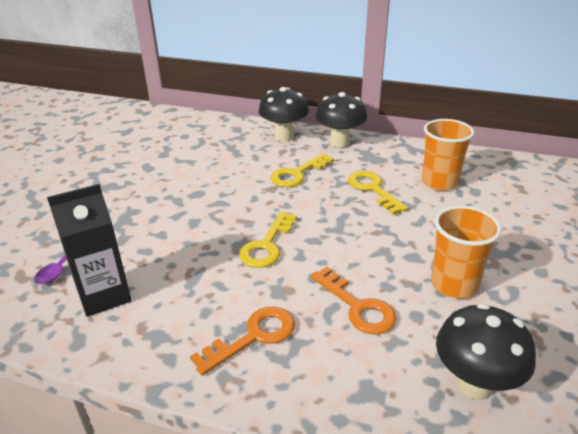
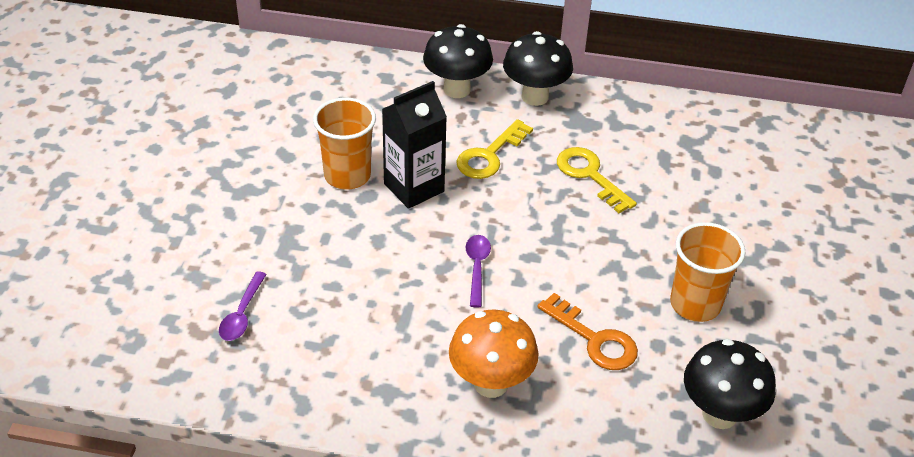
camera: 10 degrees left, 10 degrees up
(104, 295) = (308, 348): black carton -> black carton (414, 187)
(253, 337) = (491, 383): orange key -> orange mushroom
(267, 245) = (477, 268): yellow key -> purple spoon
(439, 182) = (671, 159): orange cup -> orange cup (347, 175)

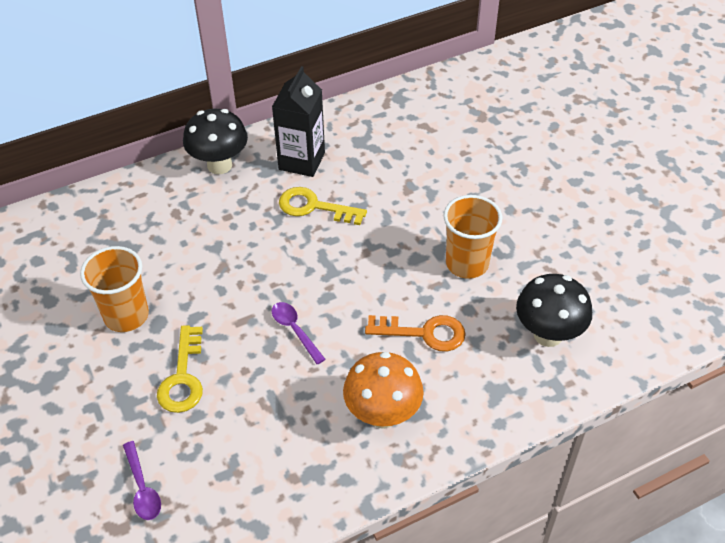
camera: 35 degrees left, 5 degrees up
(414, 187) = (190, 294): black carton -> black carton (301, 161)
(457, 89) = (152, 192): black mushroom -> none
(489, 155) = (226, 233): yellow key -> yellow key (183, 377)

